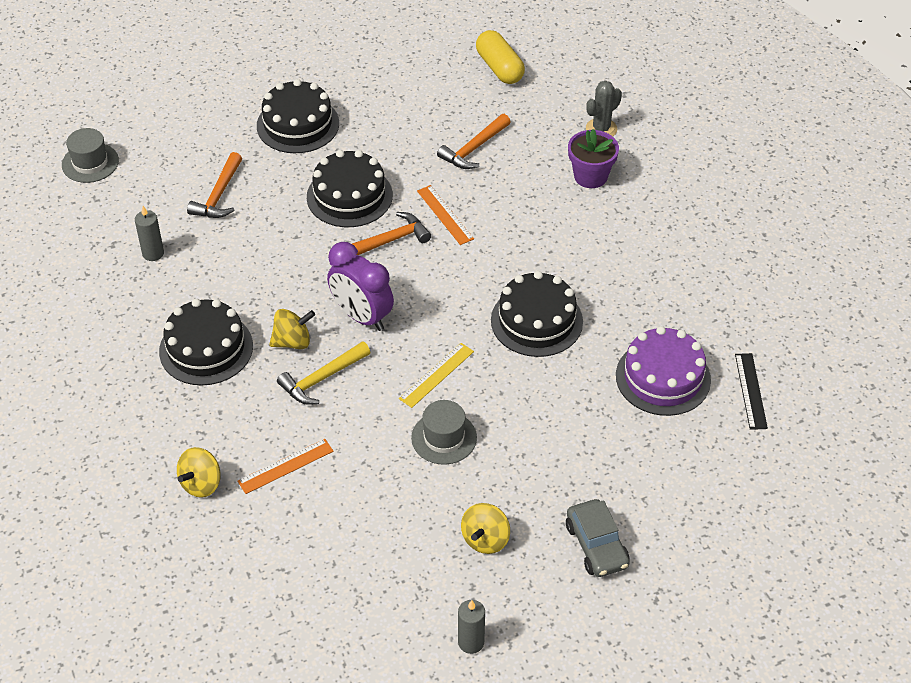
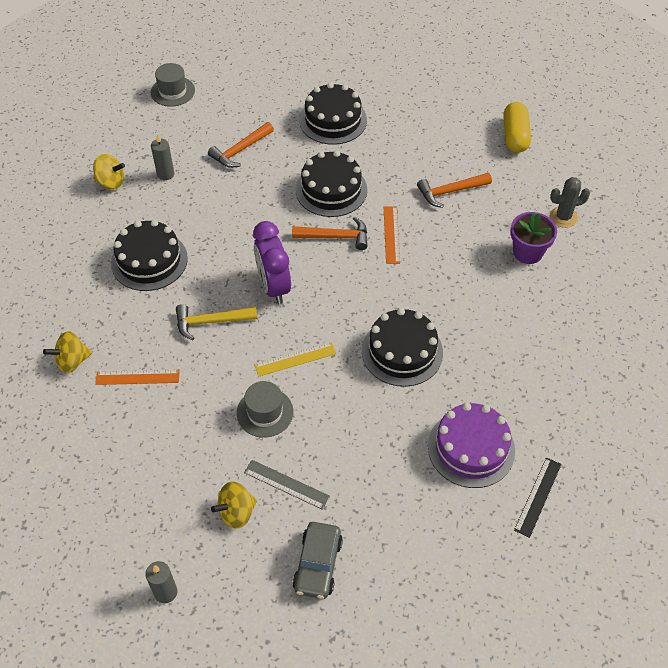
camera: 30 degrees right, 5 degrees up
(292, 342) = (211, 283): yellow spinning top -> yellow spinning top (111, 182)
(514, 492) = (286, 484): none -> grey ruler

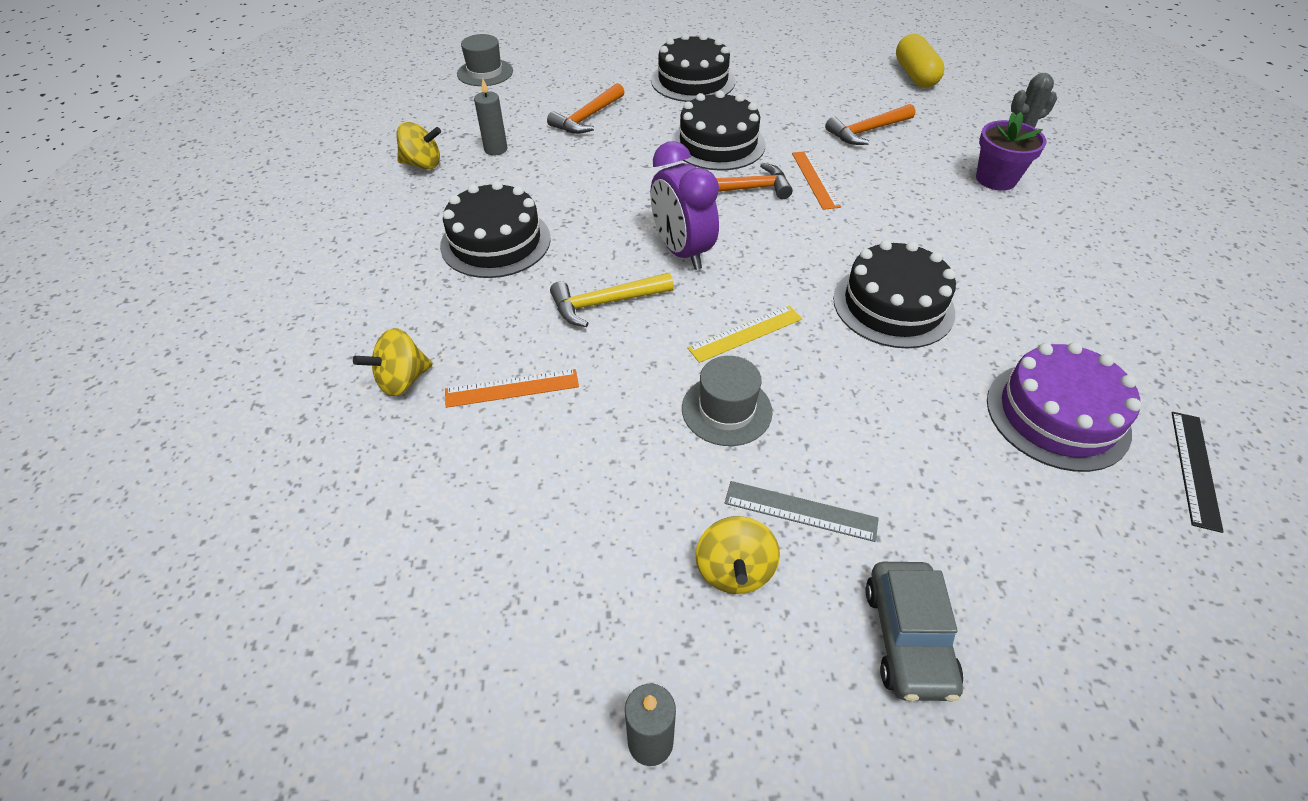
camera: 10 degrees left, 5 degrees down
(236, 512) = (734, 570): yellow spinning top -> yellow spinning top turned 45 degrees counterclockwise

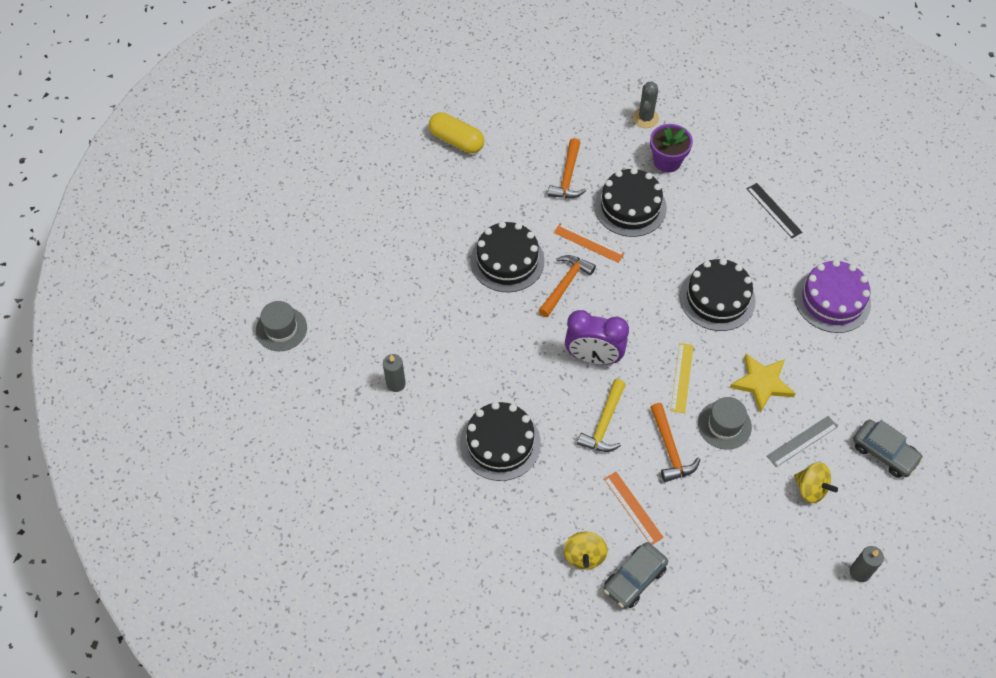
camera: 50 degrees left, 10 degrees up
(404, 445) = (634, 579): none -> grey car
(423, 164) = (374, 435): yellow spinning top -> none
(512, 388) = (633, 508): orange ruler -> orange ruler turned 60 degrees counterclockwise
(587, 118) = (407, 308): orange hammer -> orange hammer (670, 449)
(693, 81) = (420, 217): black cake -> black cake (630, 207)
(834, 413) = (762, 383): none -> yellow star
(915, 75) = (535, 99): yellow capsule -> yellow capsule (456, 141)
(1194, 468) = (894, 281): black ruler -> black ruler (773, 210)

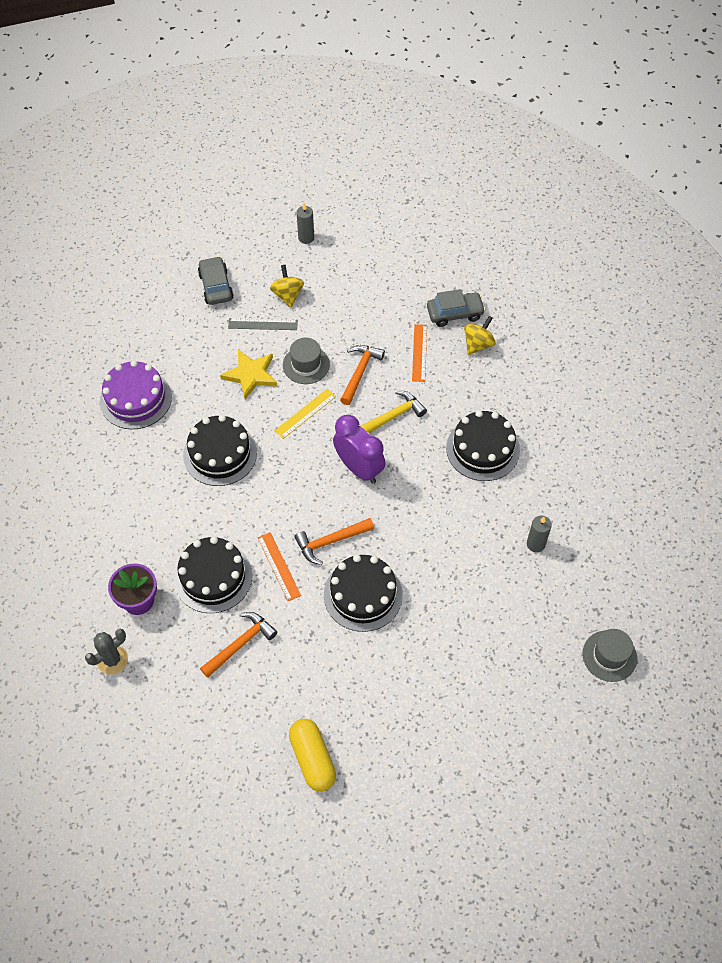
camera: 145 degrees left, 0 degrees up
(773, 210) = (99, 495): black ruler -> none

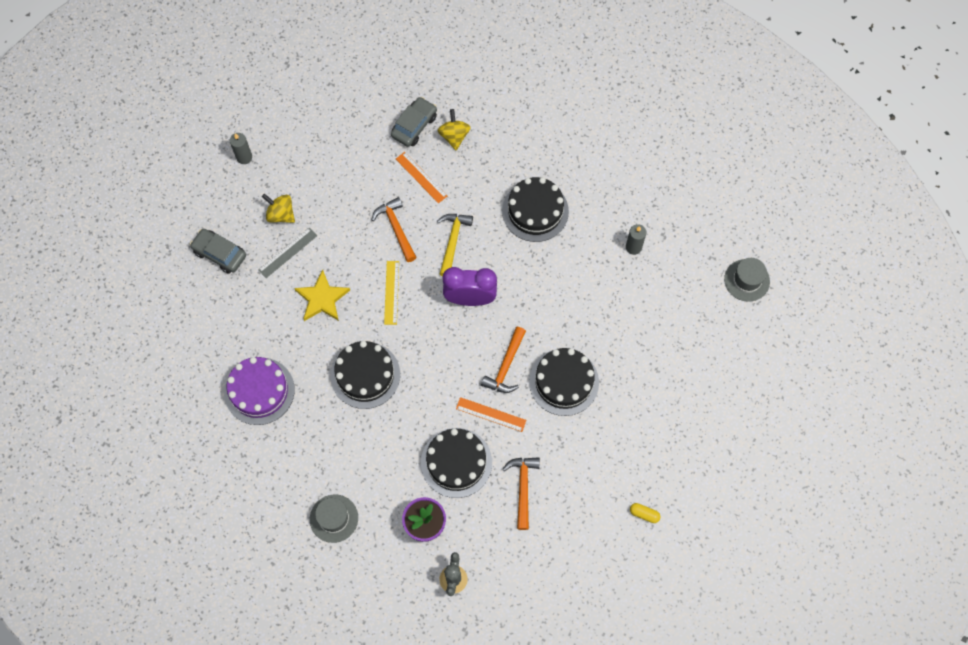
camera: 45 degrees left, 10 degrees up
(306, 365) = (353, 256): grey hat -> grey hat (334, 518)
(312, 759) = (644, 514): yellow capsule -> yellow capsule, size x0.49

